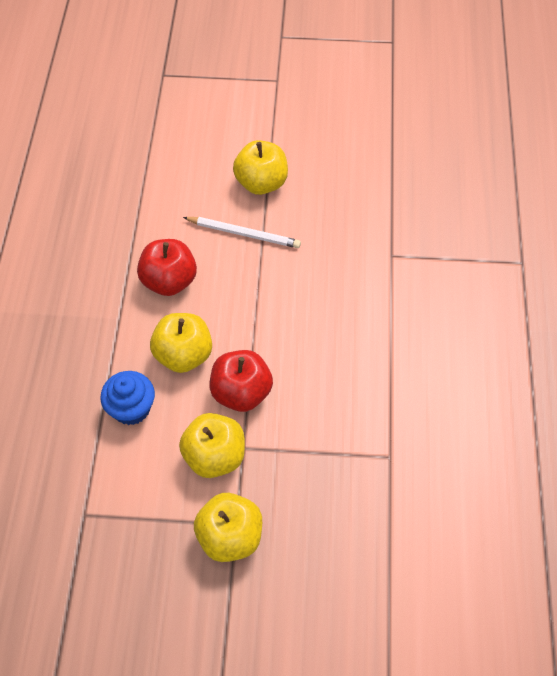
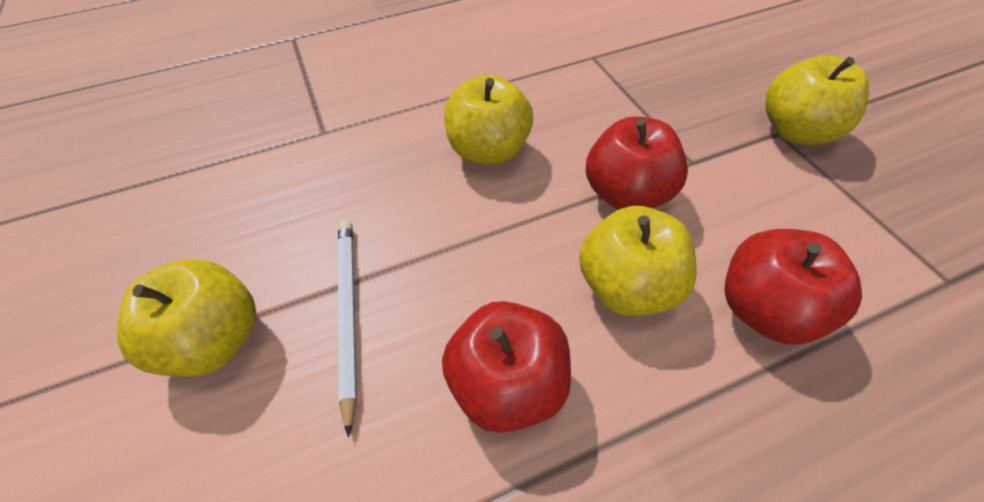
camera: 115 degrees left, 5 degrees down
(131, 408) = (765, 309): blue cupcake -> red apple
(214, 456) = (729, 182): yellow apple -> yellow apple (488, 150)

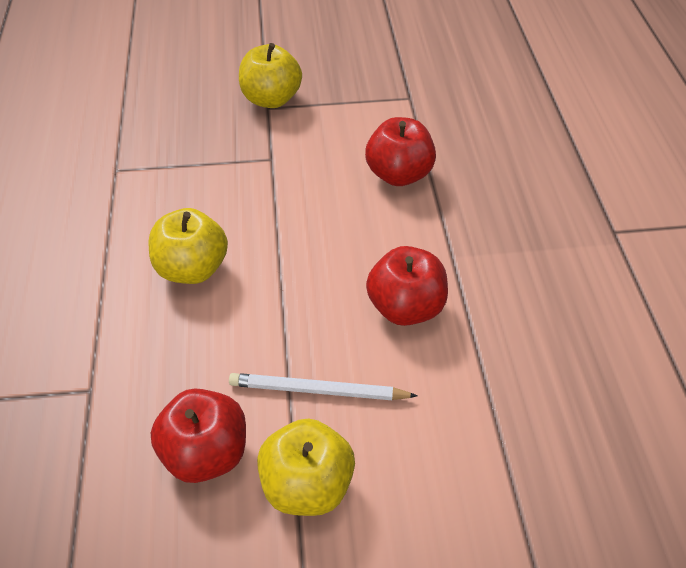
camera: 75 degrees left, 5 degrees down
(626, 194) = (282, 202): red apple -> red apple (205, 454)
(627, 286) = (359, 229): yellow apple -> none

